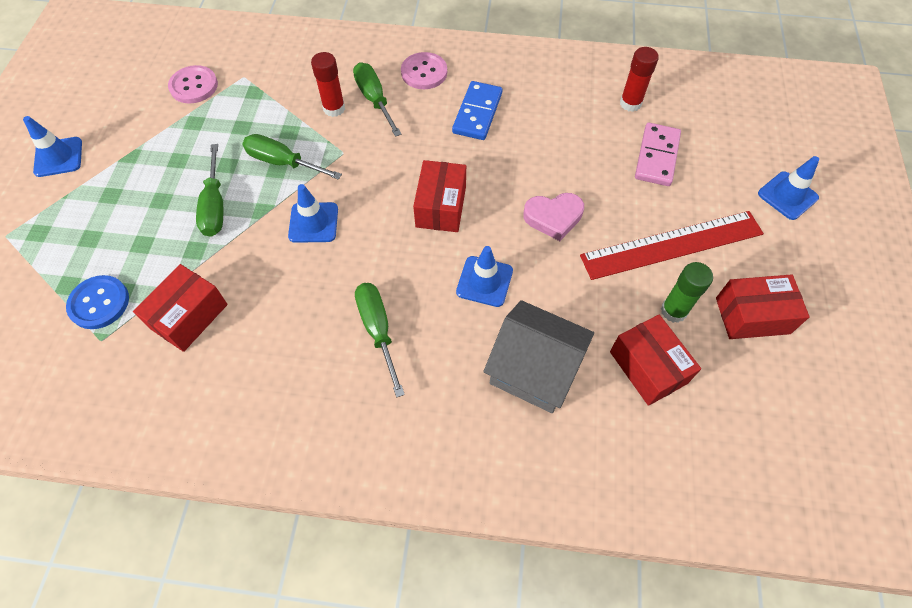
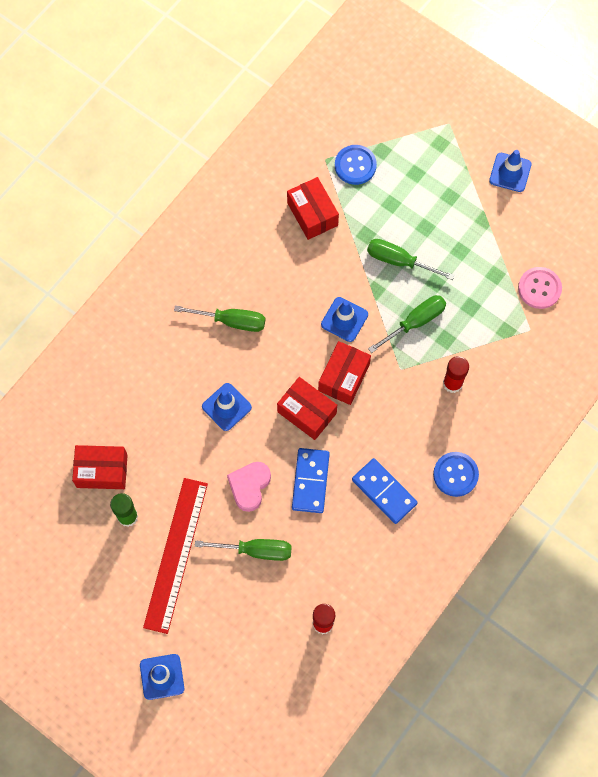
camera: 120 degrees right, 10 degrees up
(375, 100) = (445, 419): green screwdriver -> green screwdriver (255, 550)
(424, 72) = (455, 474): pink button -> blue button
(510, 171) = (310, 481): none -> blue domino
(534, 369) = (145, 400): grey house -> none
(656, 156) = (257, 603): pink domino -> none
(752, 315) = (91, 567): red box -> red box (344, 377)

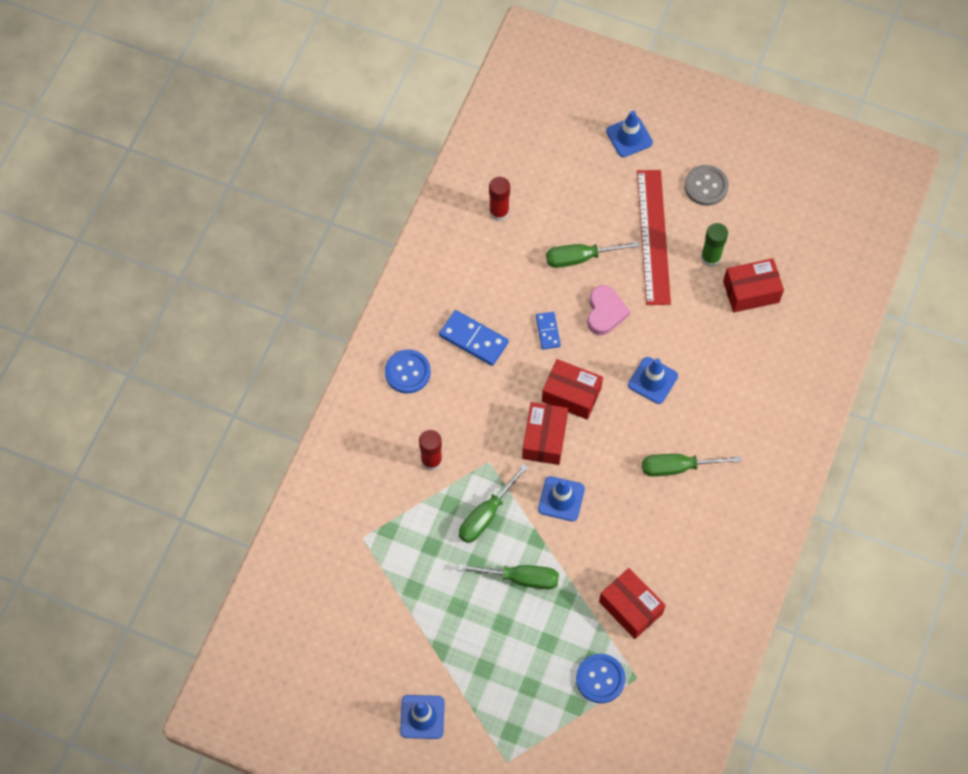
camera: 165 degrees right, 5 degrees down
(103, 597) = (706, 186): none -> grey button
(310, 481) = (548, 331): blue domino -> blue domino, size x0.60
(539, 288) = (361, 586): pink button -> none

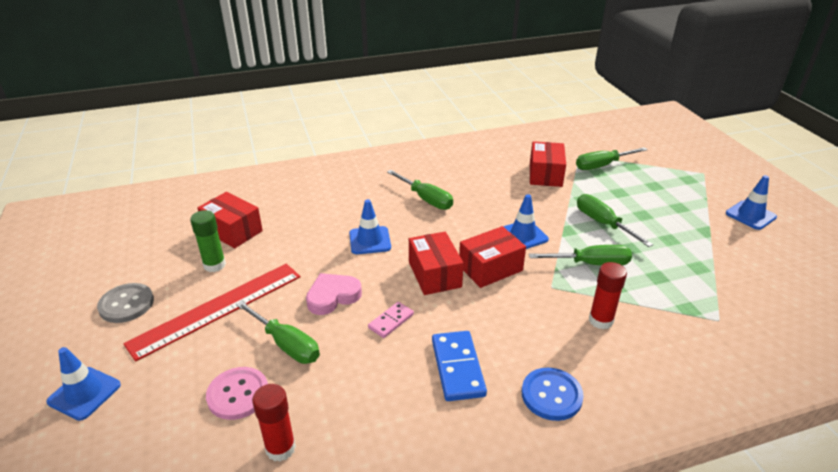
camera: 130 degrees left, 30 degrees down
(548, 331) = (391, 321): blue domino -> pink domino
(558, 211) = (238, 394): none -> pink button
(600, 679) = (602, 165): blue button -> green screwdriver

